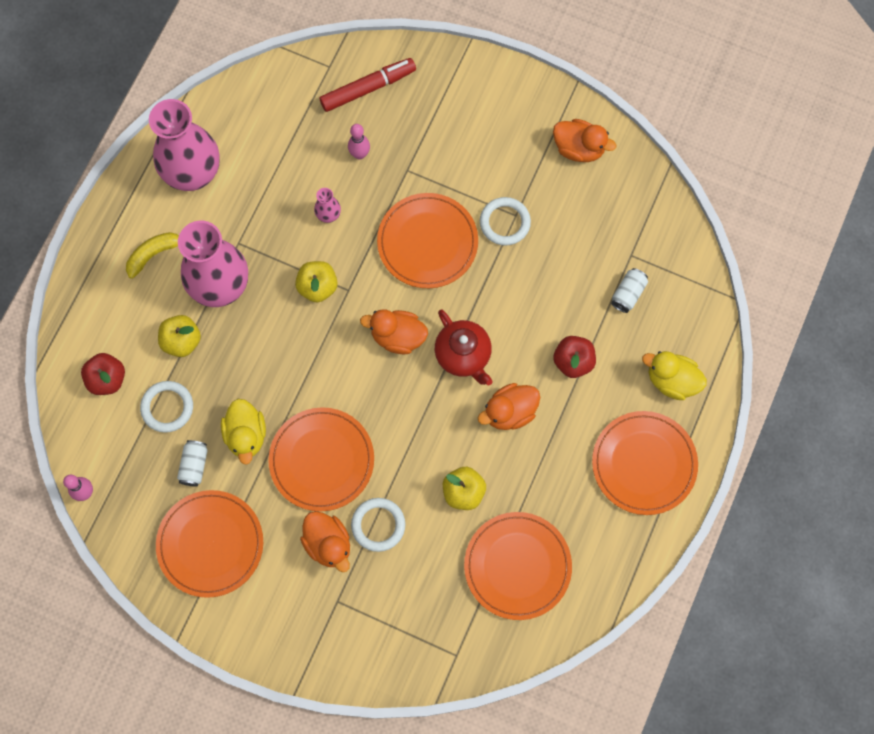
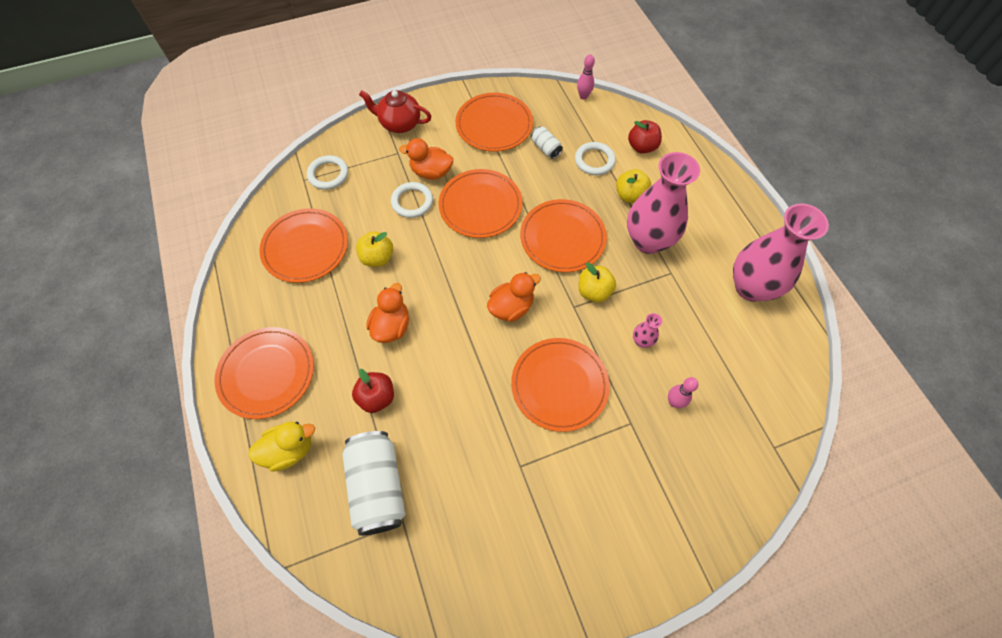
camera: 135 degrees right, 10 degrees down
(154, 254) = (706, 224): yellow banana -> none
(246, 435) = (536, 183): yellow duck -> none
(287, 358) = (562, 237): none -> orange plate
(368, 88) = (729, 459): red marker -> none
(463, 355) = (457, 334): red teapot -> red teapot (399, 124)
(504, 222) = (522, 452): white ring -> white ring (328, 174)
(579, 148) = (527, 576): orange duck -> none
(628, 294) = (378, 486): white can -> white can, size x2.09

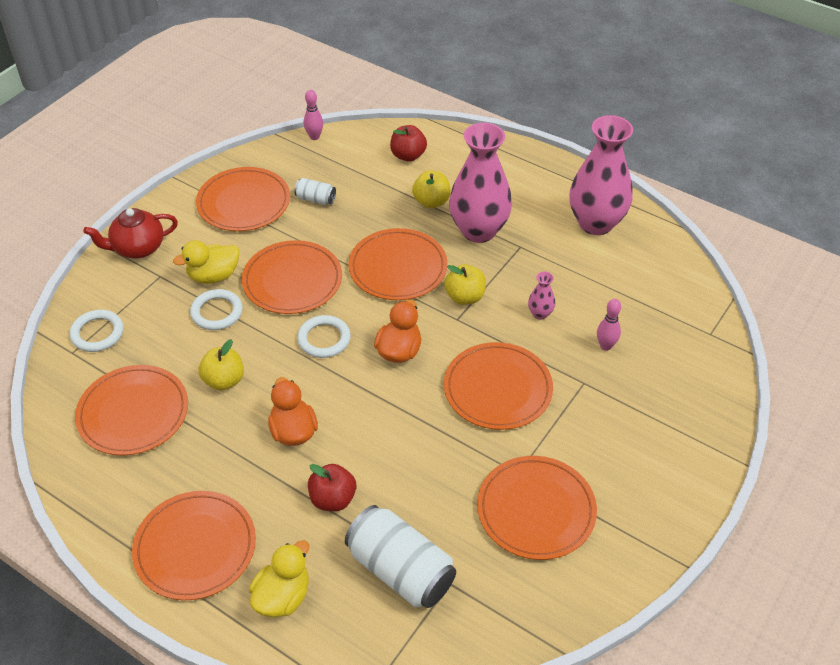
camera: 35 degrees left, 15 degrees down
(431, 172) = (213, 276): orange duck -> yellow duck
(509, 507) = (536, 510): none -> orange plate
(594, 160) = (373, 188): white ring -> white ring (324, 339)

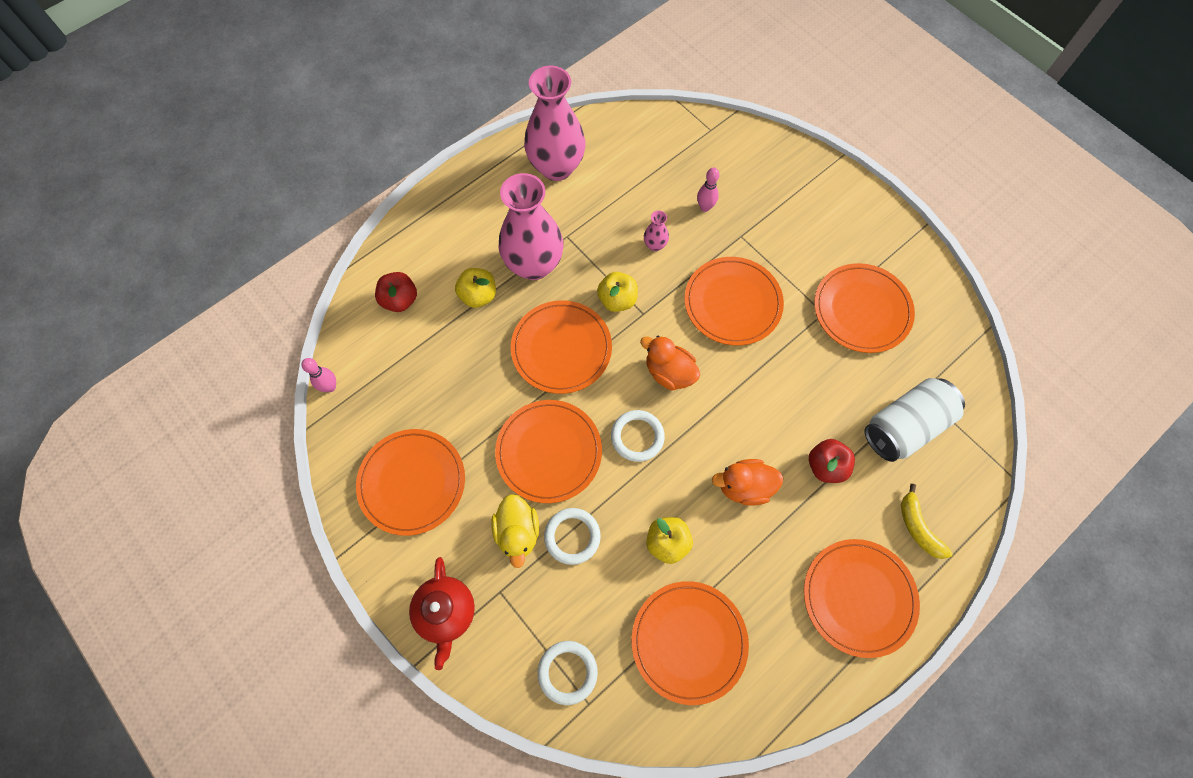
camera: 75 degrees left, 20 degrees up
(282, 596) = (918, 527): yellow duck -> yellow banana
(315, 199) = (434, 406): white can -> none

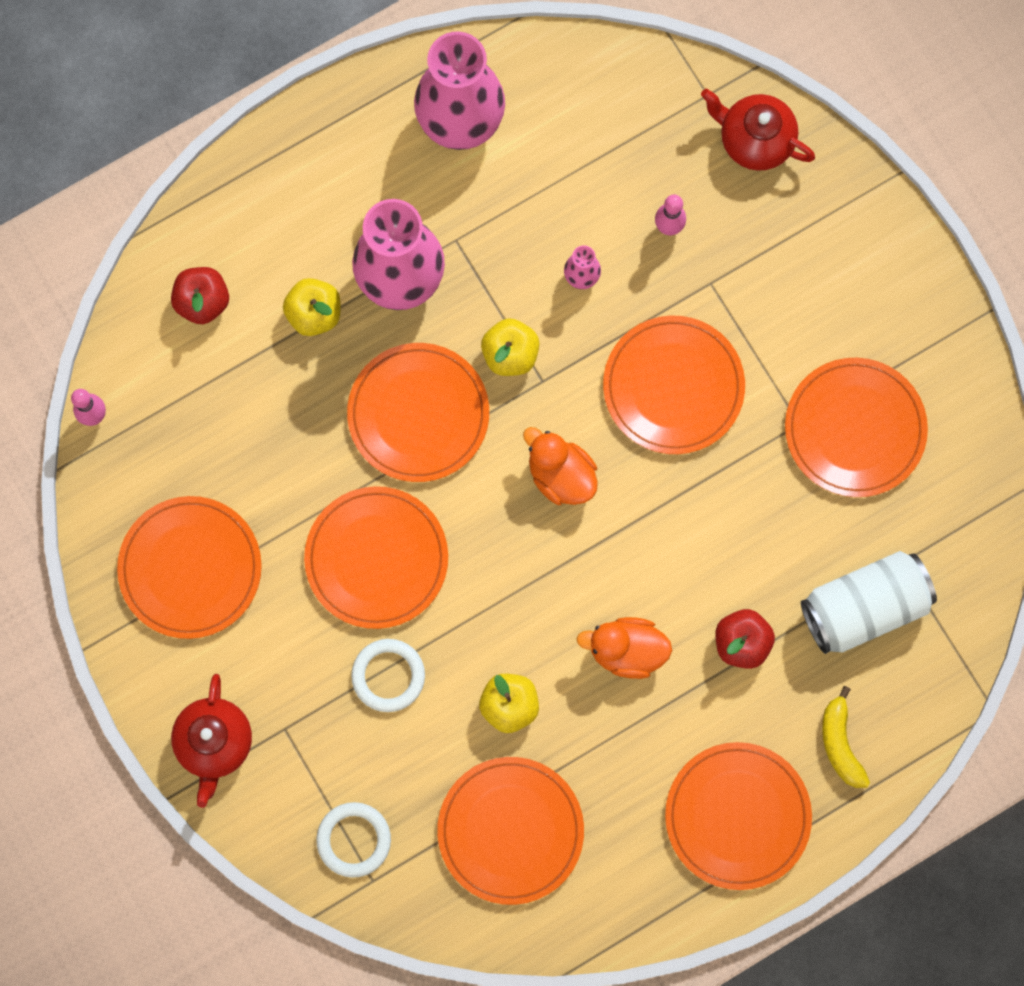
camera: 10 degrees right, 10 degrees up
(517, 532) = (319, 658): yellow duck -> none
(637, 437) = (498, 558): white ring -> none
(746, 150) = (754, 140): none -> red teapot

